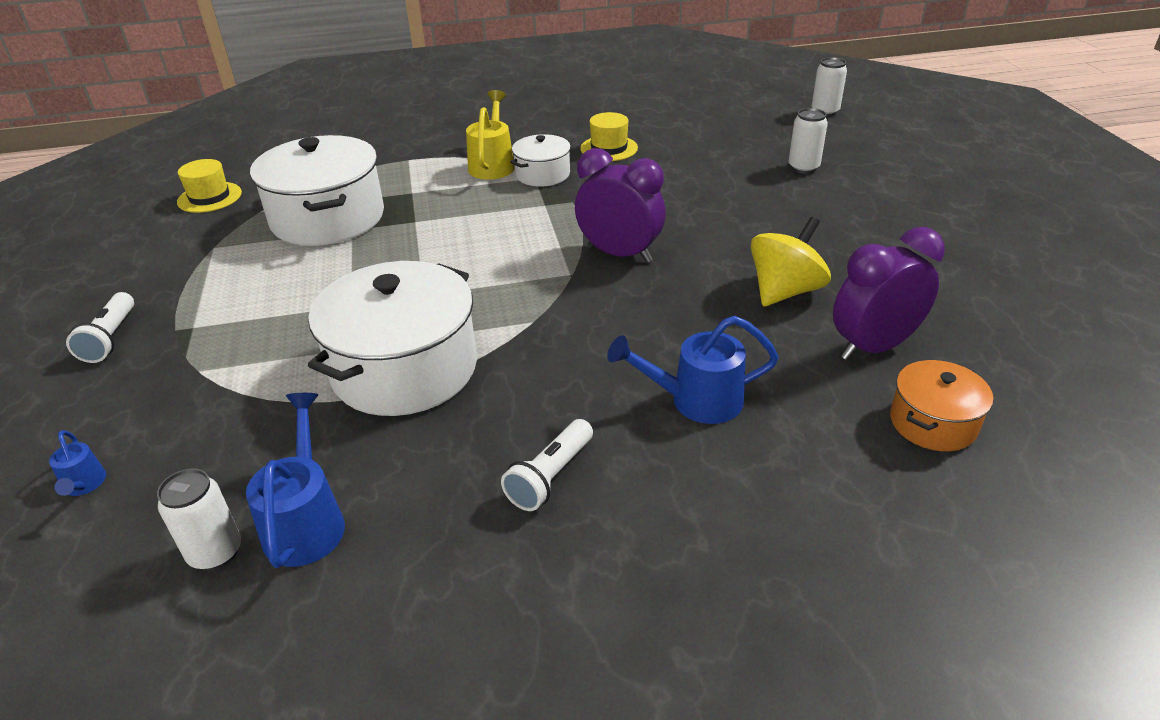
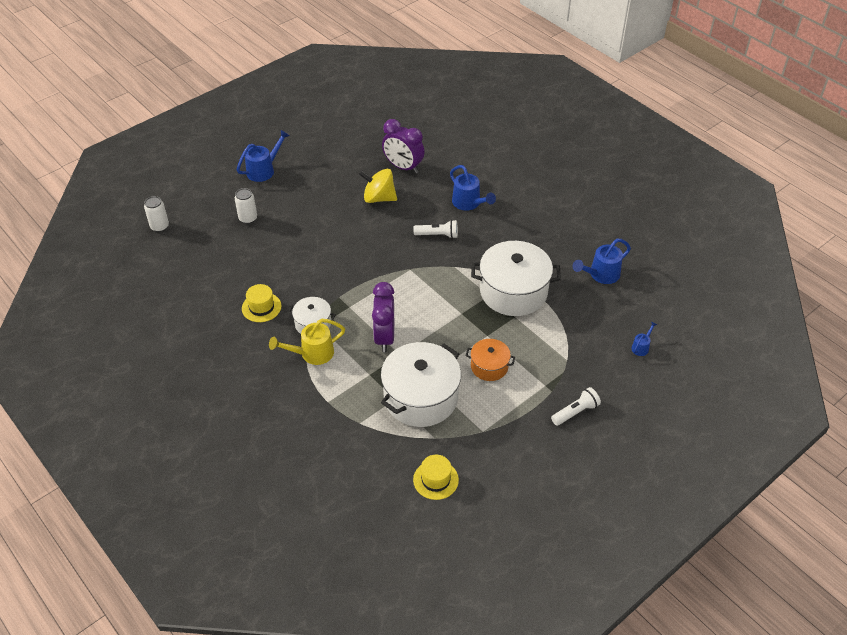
camera: 120 degrees left, 10 degrees up
(215, 553) = (630, 289): white can -> none
(550, 477) = (534, 225): white flashlight -> white flashlight (438, 235)
(619, 254) = (381, 259): purple clock -> purple clock (384, 337)
(928, 199) = (264, 170): none -> blue watering can
(933, 423) = (438, 147): orange pot -> orange pot (489, 366)

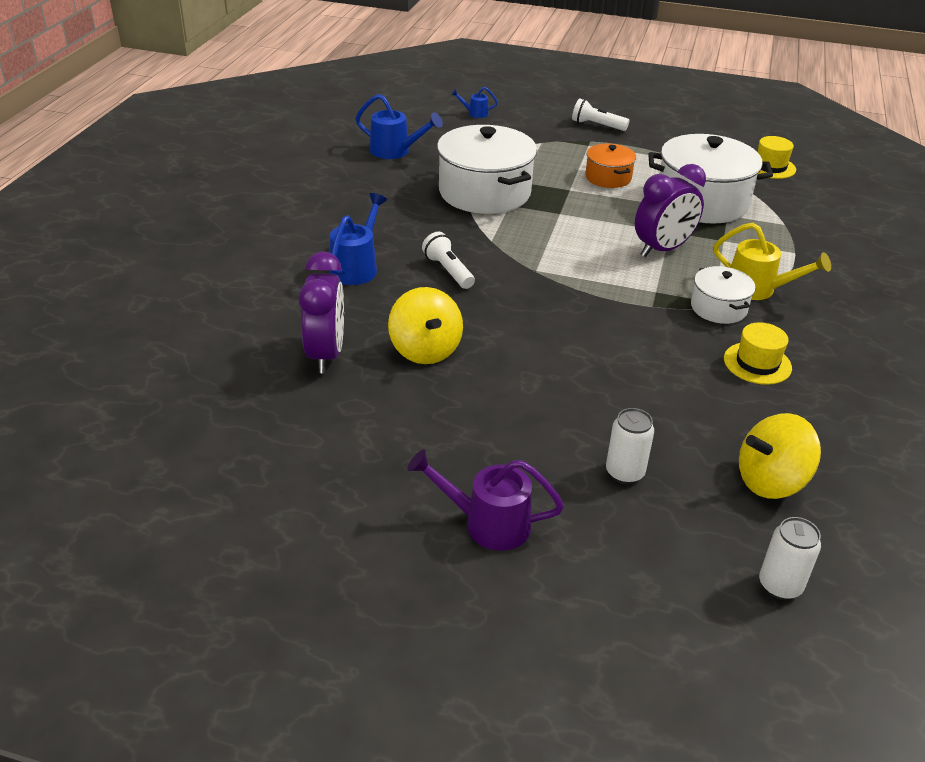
camera: 125 degrees left, 10 degrees down
(199, 258) = (770, 481): none -> yellow spinning top
(264, 170) = (487, 523): blue watering can -> purple watering can

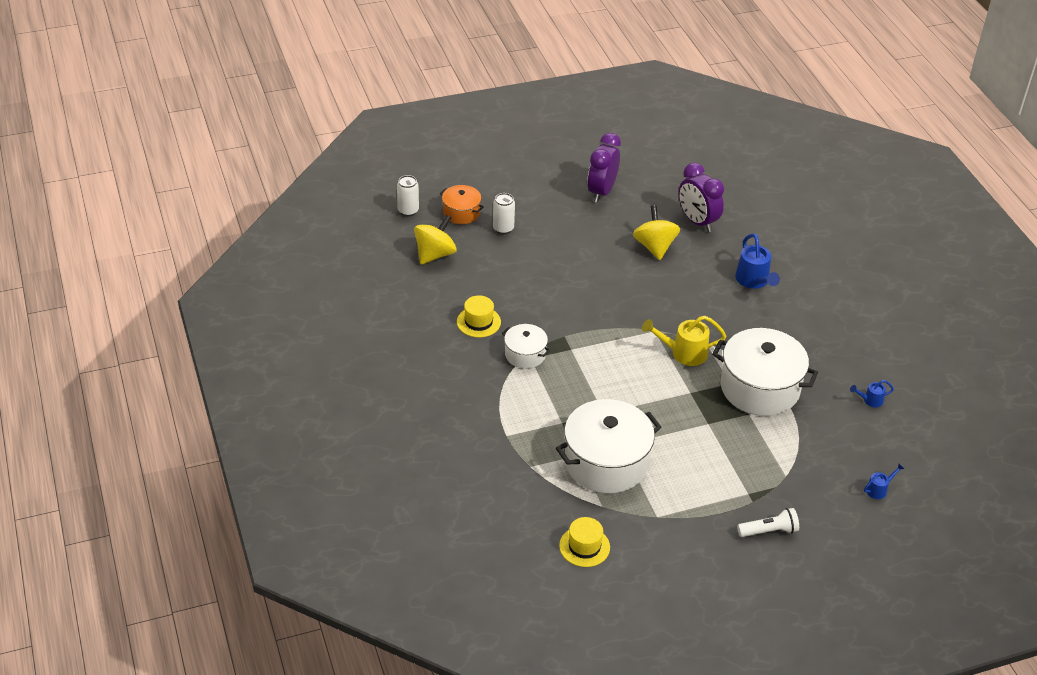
camera: 145 degrees right, 5 degrees up
(395, 151) = (870, 400): blue watering can -> blue watering can, size x0.54
(425, 350) = (654, 247): yellow spinning top -> yellow spinning top turned 45 degrees clockwise
(448, 271) = (702, 304): white flashlight -> none
(487, 523) = (542, 183): purple watering can -> none
(608, 177) = (695, 455): orange pot -> orange pot (461, 213)
(662, 249) = (595, 391): purple clock -> purple clock (601, 192)
(758, 289) = (511, 384): yellow watering can -> yellow watering can (683, 353)

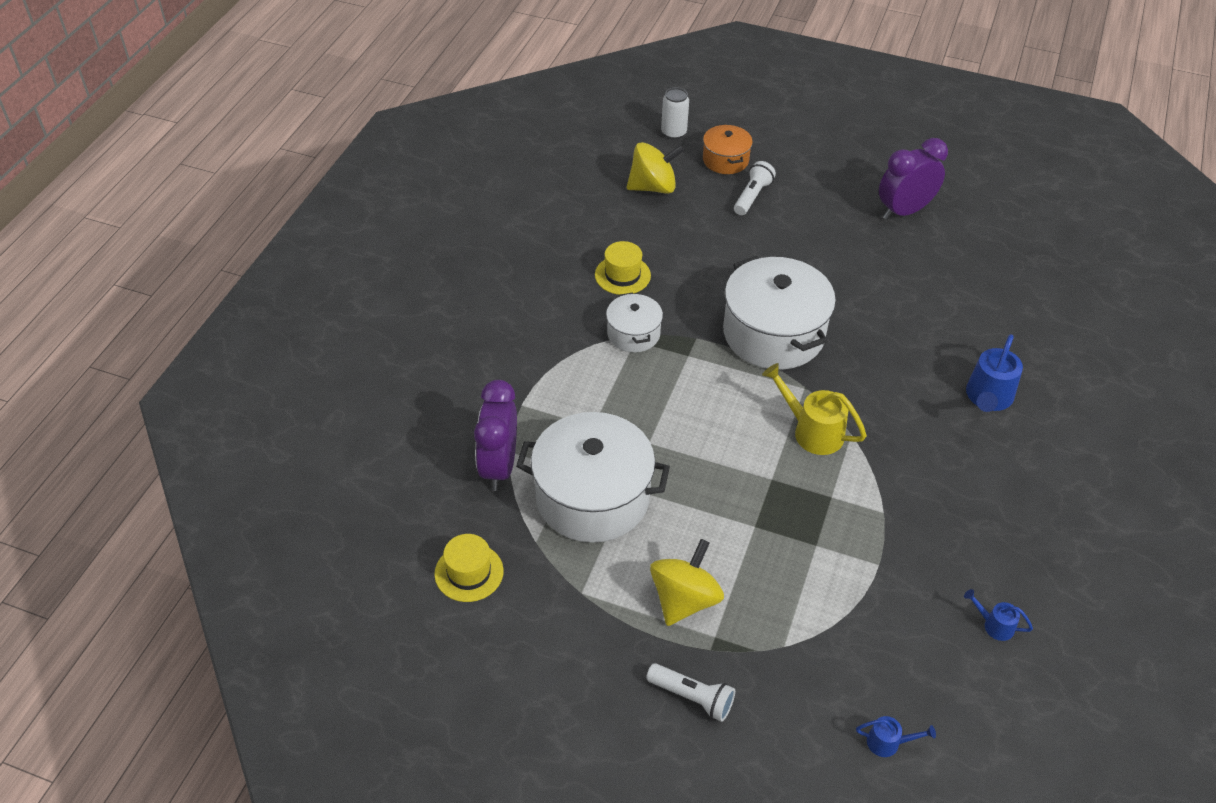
camera: 40 degrees right, 5 degrees up
(503, 228) = (752, 196): white can -> white flashlight
(654, 247) = (903, 298): yellow spinning top -> yellow spinning top (684, 600)
(697, 222) = (986, 297): purple clock -> purple clock (499, 467)
(760, 388) = (862, 523): white pot -> white pot (773, 334)

